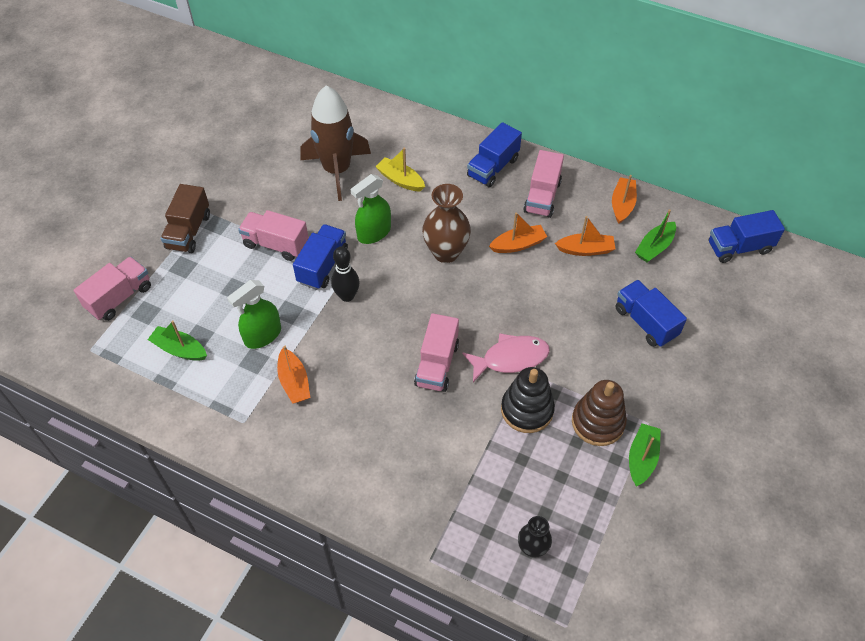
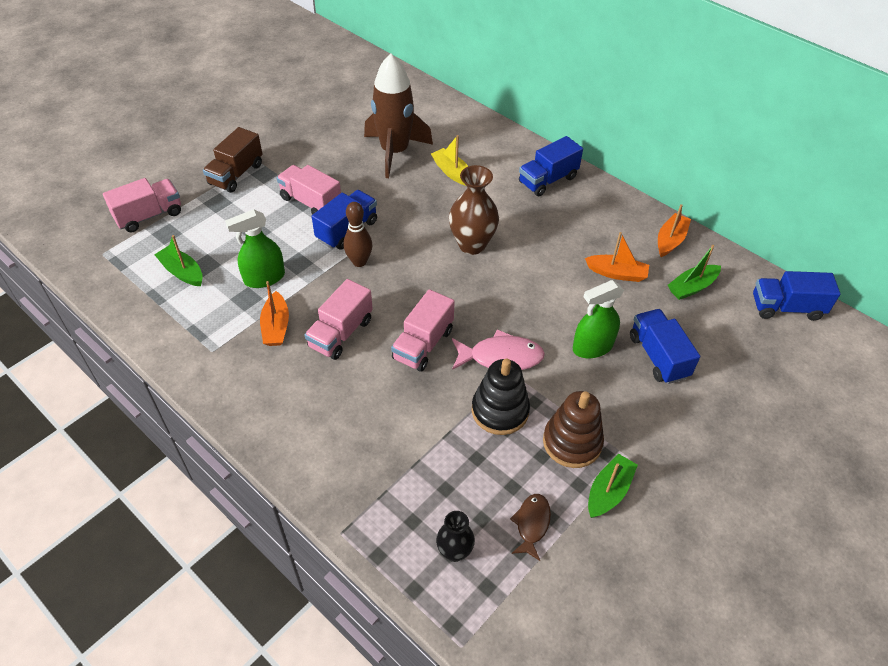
camera: 15 degrees right, 5 degrees down
(347, 296) = (359, 262): black bowling pin -> brown bowling pin
(374, 233) = (408, 212): green spray bottle -> green spray bottle (592, 347)
(518, 244) = (548, 253): orange boat -> none
(542, 197) = (588, 216): pink truck -> pink truck (340, 333)
(588, 505) = (531, 524): none -> brown fish

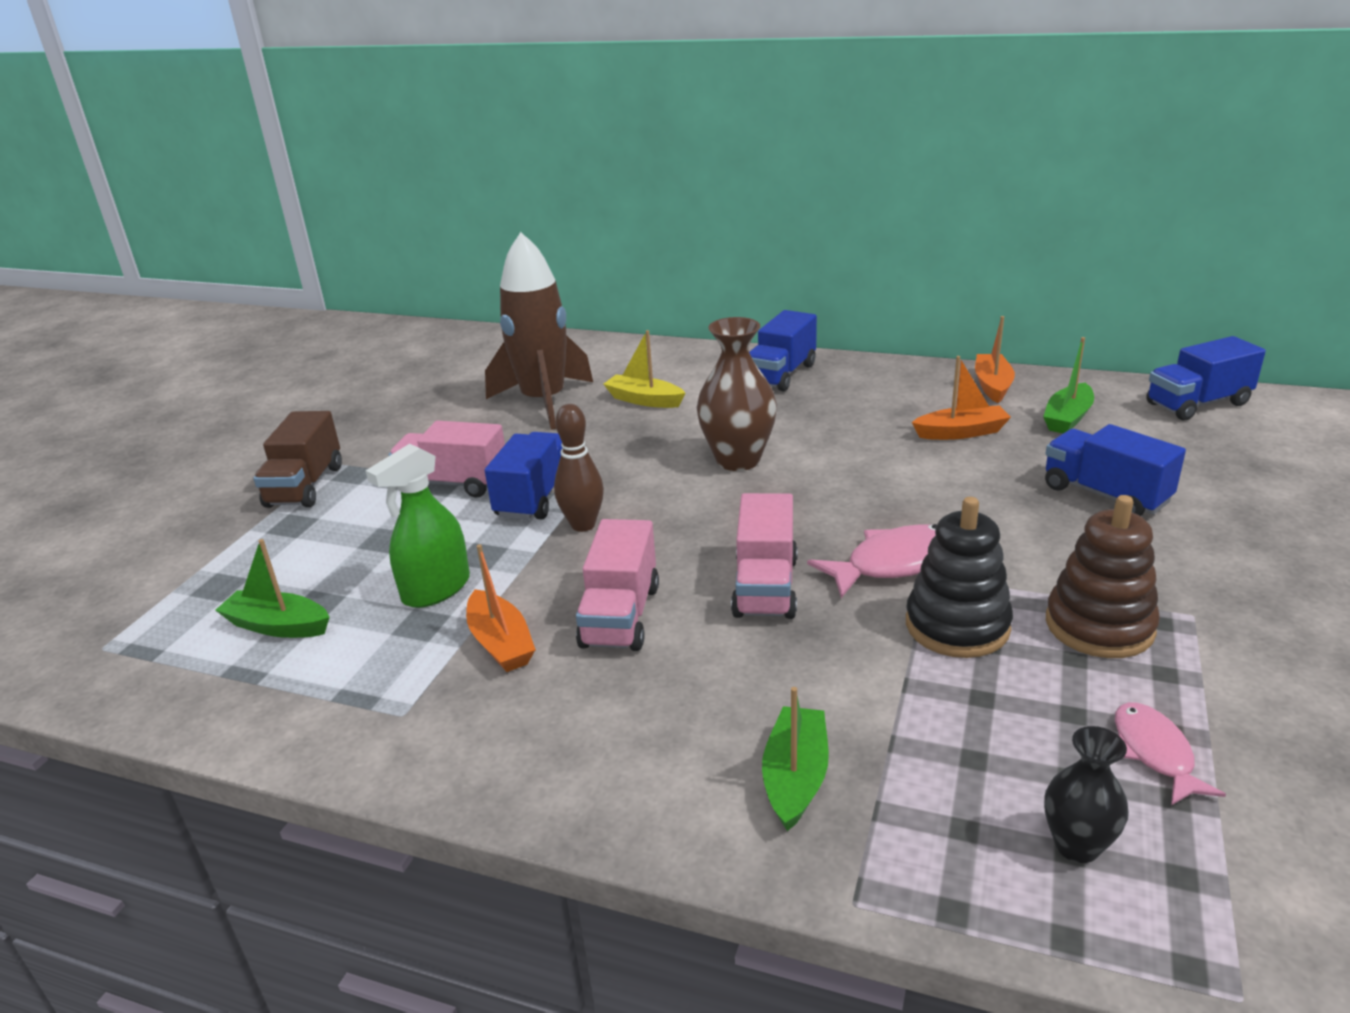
camera: 20 degrees left, 20 degrees down
(149, 216) = (172, 574): pink truck -> none
(531, 524) = (1154, 753): brown fish -> pink fish
(592, 347) = (1010, 512): green spray bottle -> none
(608, 491) = (1215, 666): green boat -> green boat (795, 778)

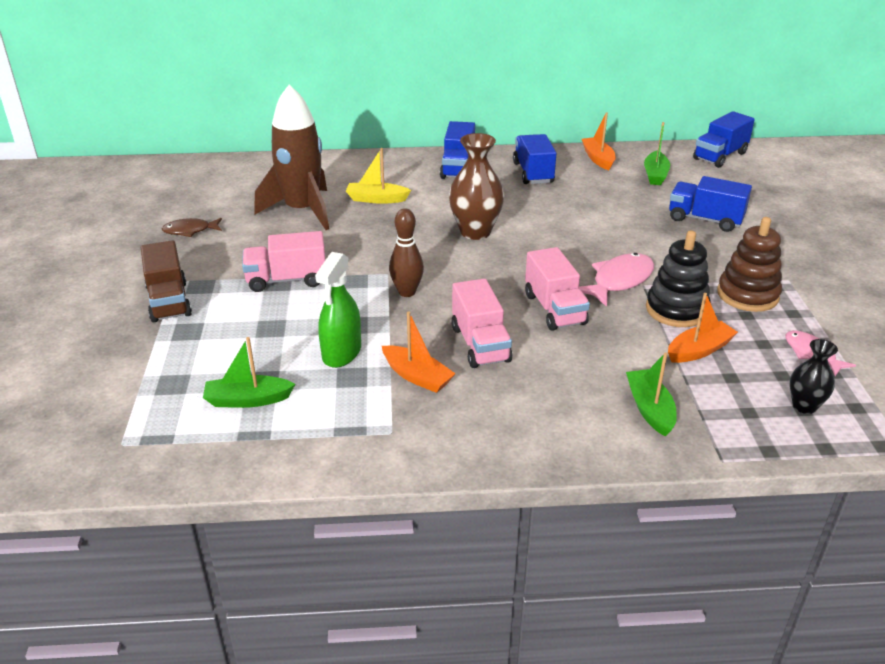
camera: 25 degrees left, 5 degrees up
(401, 408) = (190, 231): none -> brown fish
(535, 497) = (357, 279): blue truck -> blue truck (533, 173)
(961, 432) = (600, 193): orange boat -> orange boat (699, 350)

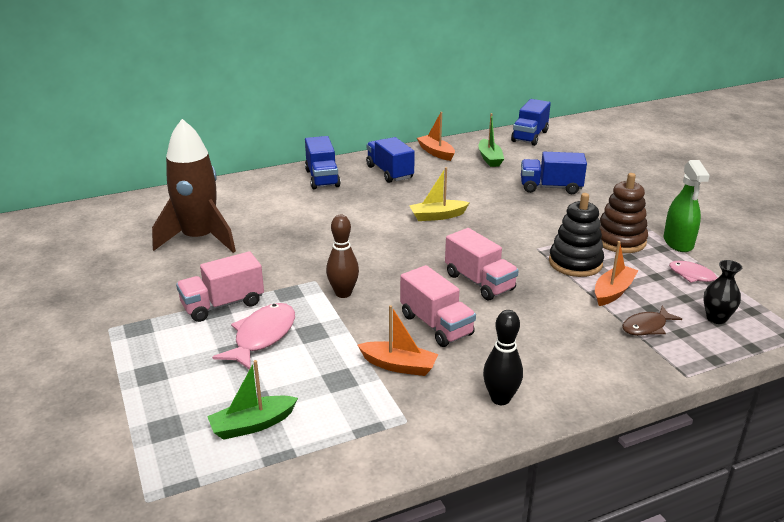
camera: 20 degrees left, 5 degrees down
(169, 301) = (113, 349): brown truck -> none
(190, 231) = (95, 277): brown fish -> brown fish (646, 327)
(341, 353) = (317, 360): green spray bottle -> green spray bottle (678, 242)
(377, 199) = (264, 217): yellow boat -> yellow boat (437, 216)
(475, 232) = (371, 230): brown vase -> none
(498, 434) = (500, 399): none -> black bowling pin
(619, 281) = (516, 248): pink fish -> pink fish (262, 336)
(650, 409) = (607, 348): green boat -> none

